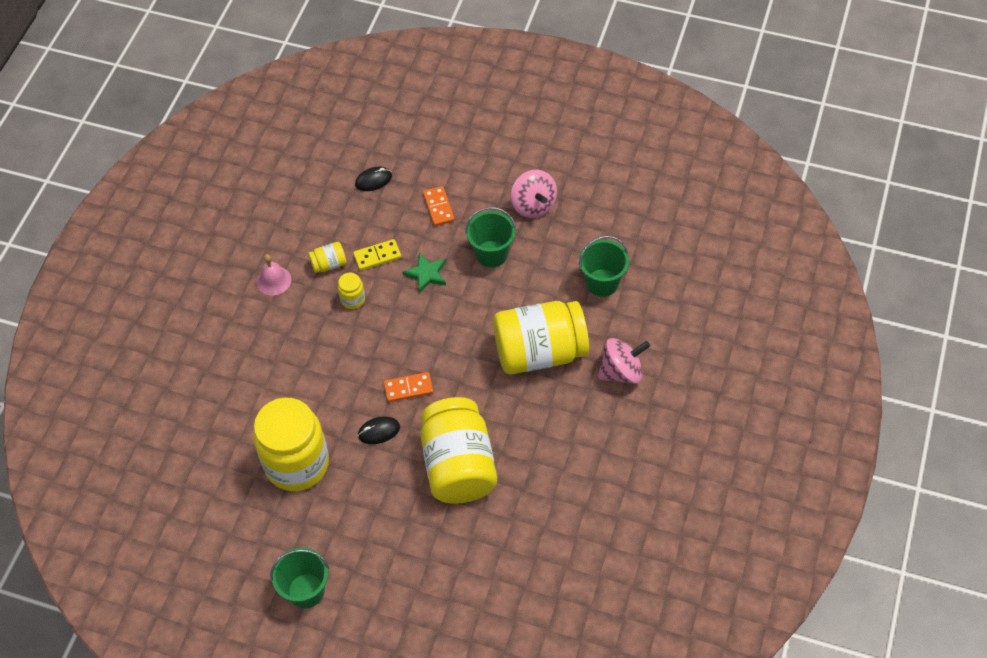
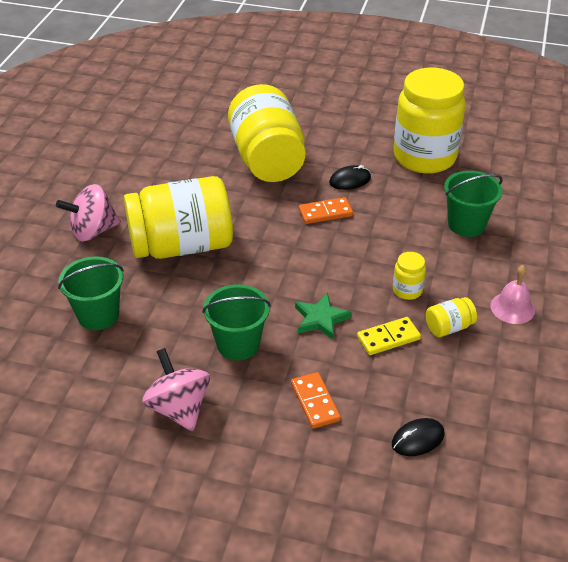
camera: 175 degrees right, 15 degrees down
(306, 590) = (390, 87): green bucket -> green bucket (466, 224)

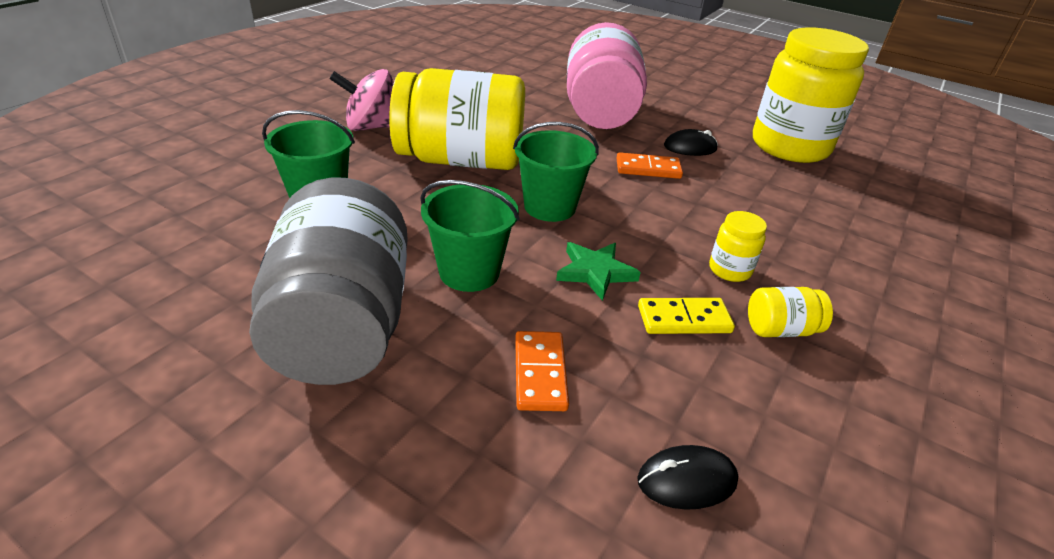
camera: 15 degrees right, 5 degrees down
(179, 408) = (342, 325): pink spinning top -> grey jar
(267, 159) = (600, 112): yellow jar -> pink jar
(466, 224) = (832, 219): green bucket -> green bucket (549, 207)
(512, 308) = (887, 330): pink bell -> none

